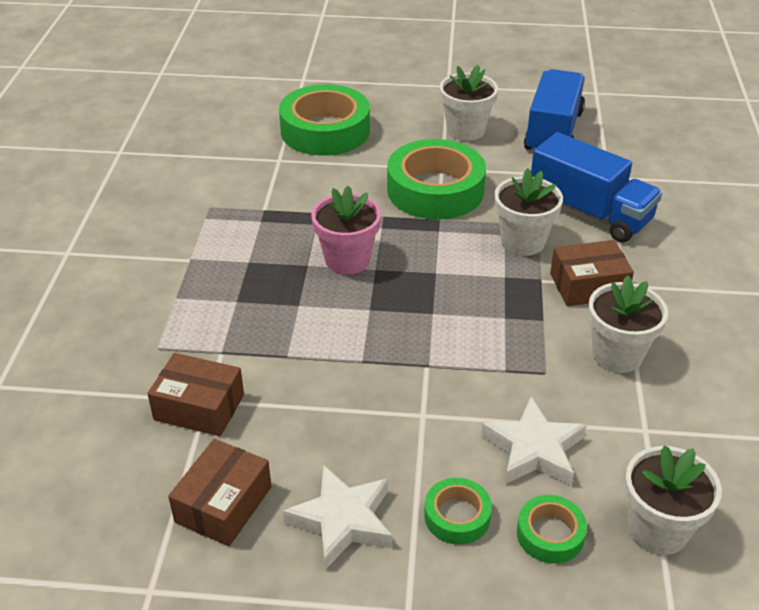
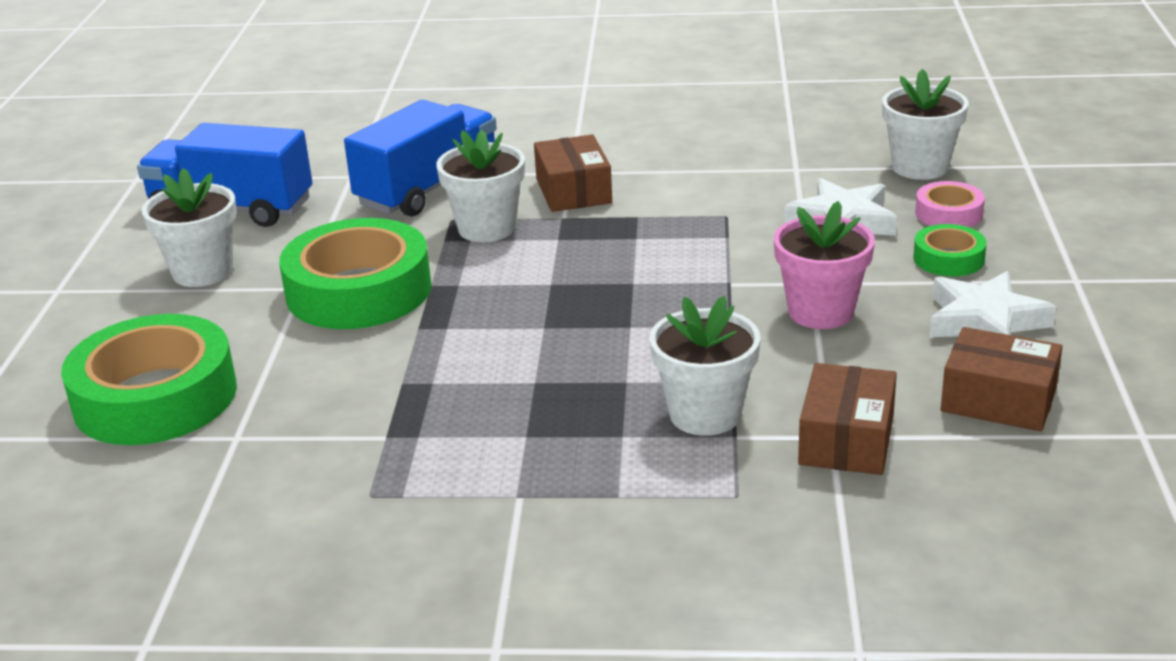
camera: 90 degrees left, 10 degrees down
(347, 260) = (523, 350): pink flower pot -> pink flower pot (821, 312)
(550, 534) = (948, 213): green tape -> pink tape
(617, 355) = (690, 178): white flower pot -> white flower pot (705, 414)

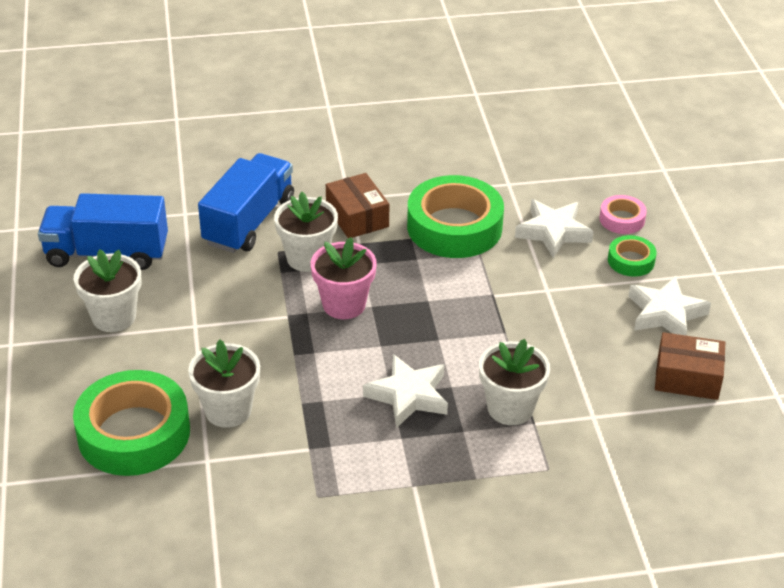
camera: 15 degrees left, 10 degrees up
(359, 290) = (238, 324): green tape -> green tape (454, 227)
(559, 387) = (408, 395): none -> white star
(821, 312) = (560, 315): pink flower pot -> pink flower pot (344, 304)
(846, 440) = (603, 419): brown box -> none
(920, 167) = (592, 176): white flower pot -> white flower pot (228, 410)

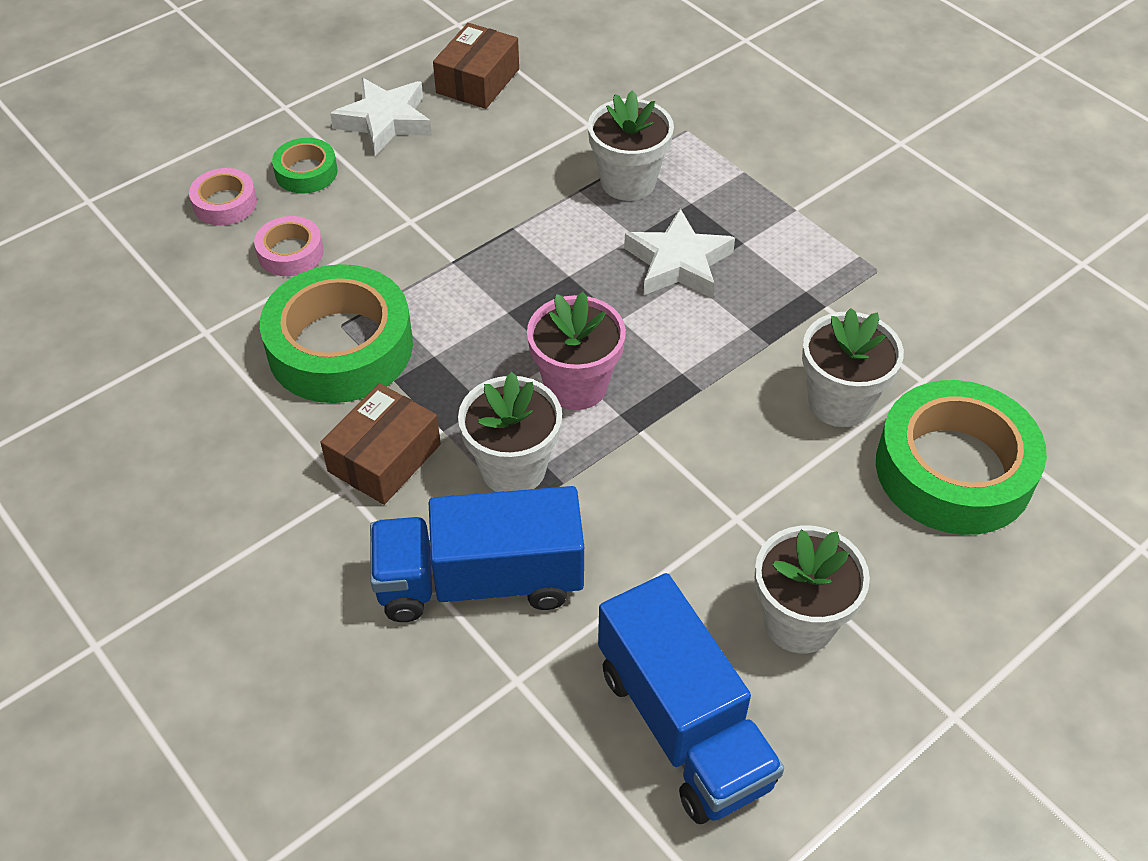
camera: 120 degrees left, 10 degrees up
(553, 232) = (290, 253): white star -> pink tape
(687, 377) = (478, 81): brown box -> brown box turned 45 degrees clockwise

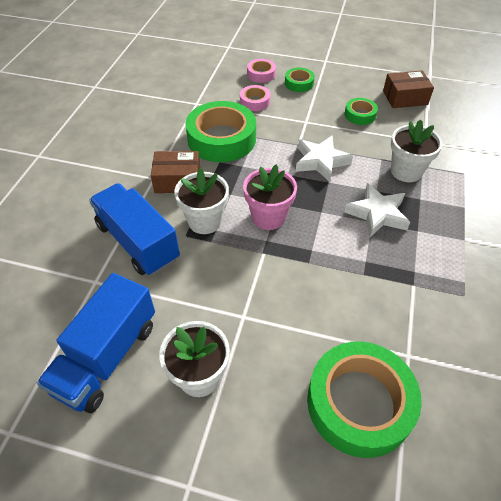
camera: 55 degrees right, 0 degrees up
(385, 121) = (350, 87): white star -> white star (321, 161)
(462, 152) = (360, 115): none -> green tape
(839, 402) = (355, 323): white flower pot -> none

